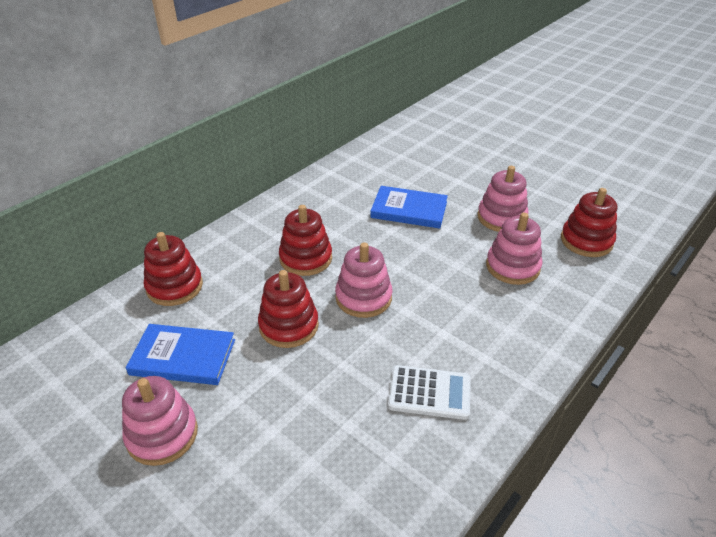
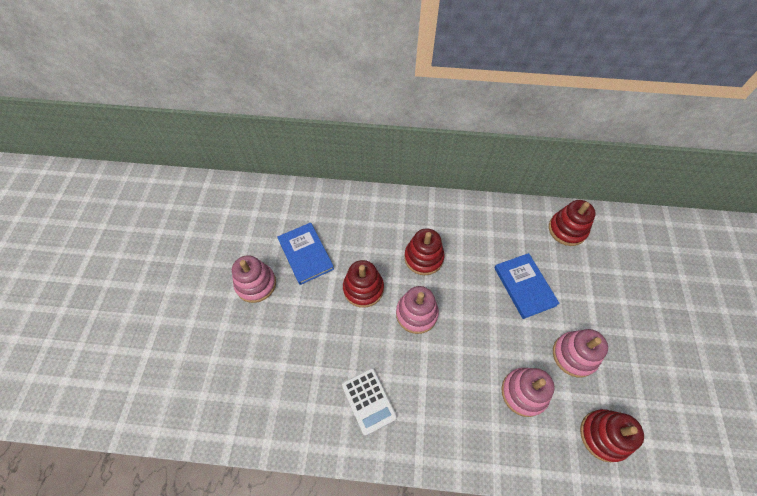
camera: 55 degrees right, 20 degrees up
(174, 287) = (348, 210): red stacking toy -> red stacking toy (567, 230)

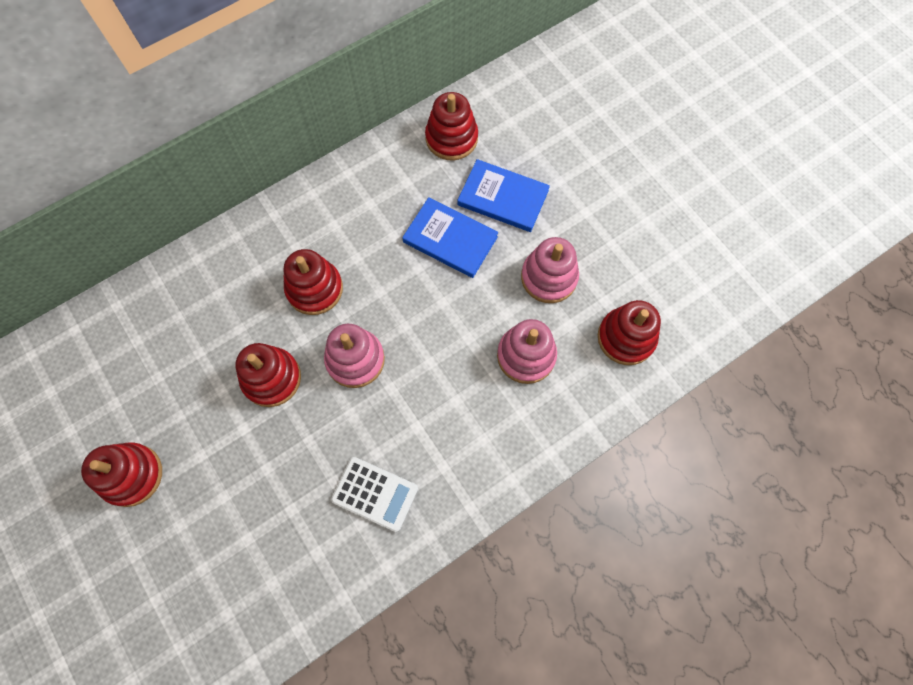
camera: 40 degrees left, 10 degrees up
(256, 284) = (132, 475): pink stacking toy -> red stacking toy
(305, 254) = (165, 392): blue book -> blue book (503, 198)

